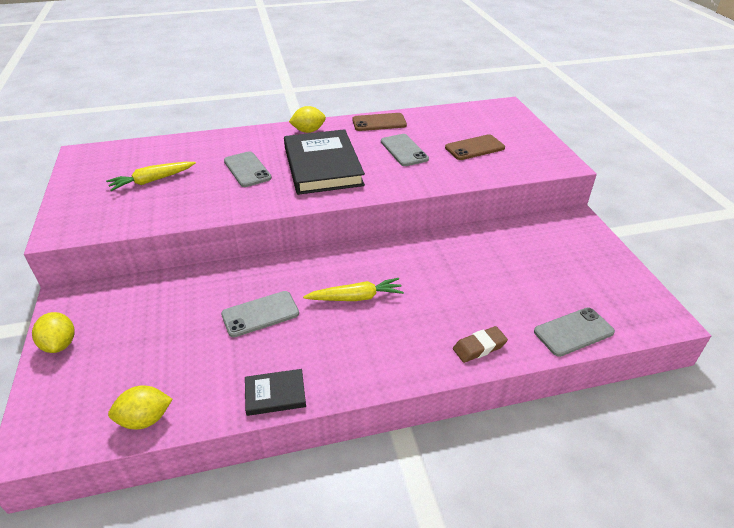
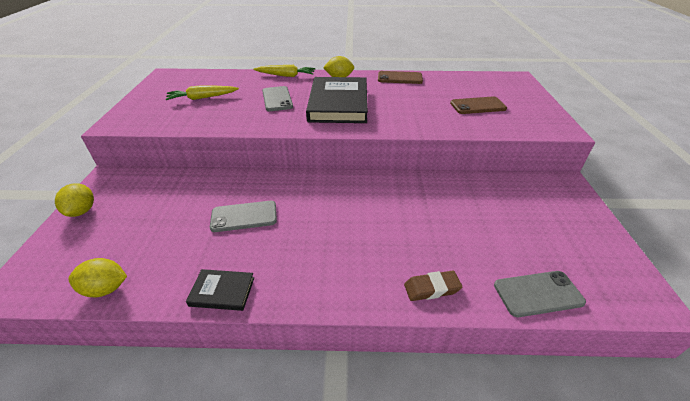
camera: 15 degrees right, 0 degrees up
(356, 297) = (331, 217): yellow carrot -> yellow carrot (286, 75)
(404, 150) = (412, 100): grey phone -> none

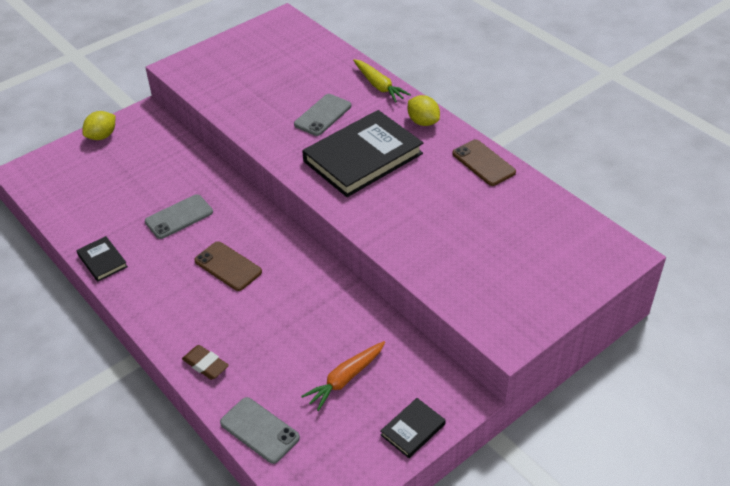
camera: 50 degrees right, 5 degrees up
(106, 289) = (56, 209): yellow lemon -> none
(202, 98) = (269, 73): yellow carrot -> none
(244, 216) = (179, 217): grey phone -> grey phone turned 75 degrees counterclockwise
(477, 106) = (486, 254): brown phone -> brown phone (228, 266)
(511, 220) = (345, 379): none -> orange carrot
(583, 214) = (413, 429): none -> black book

